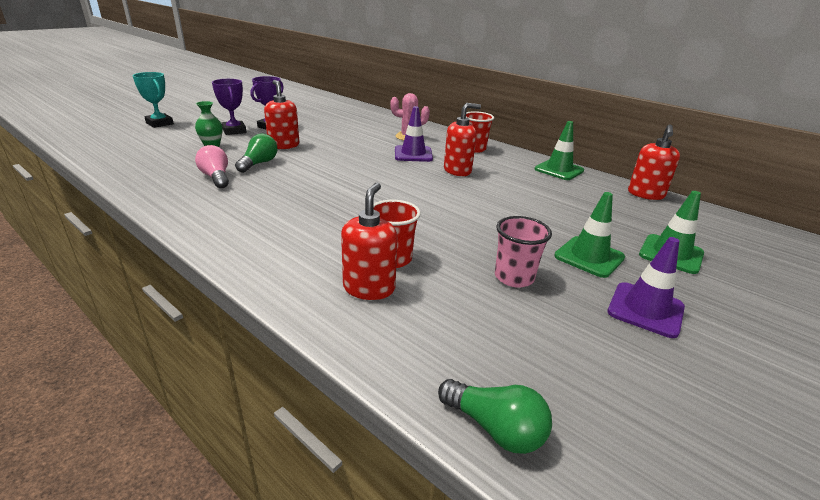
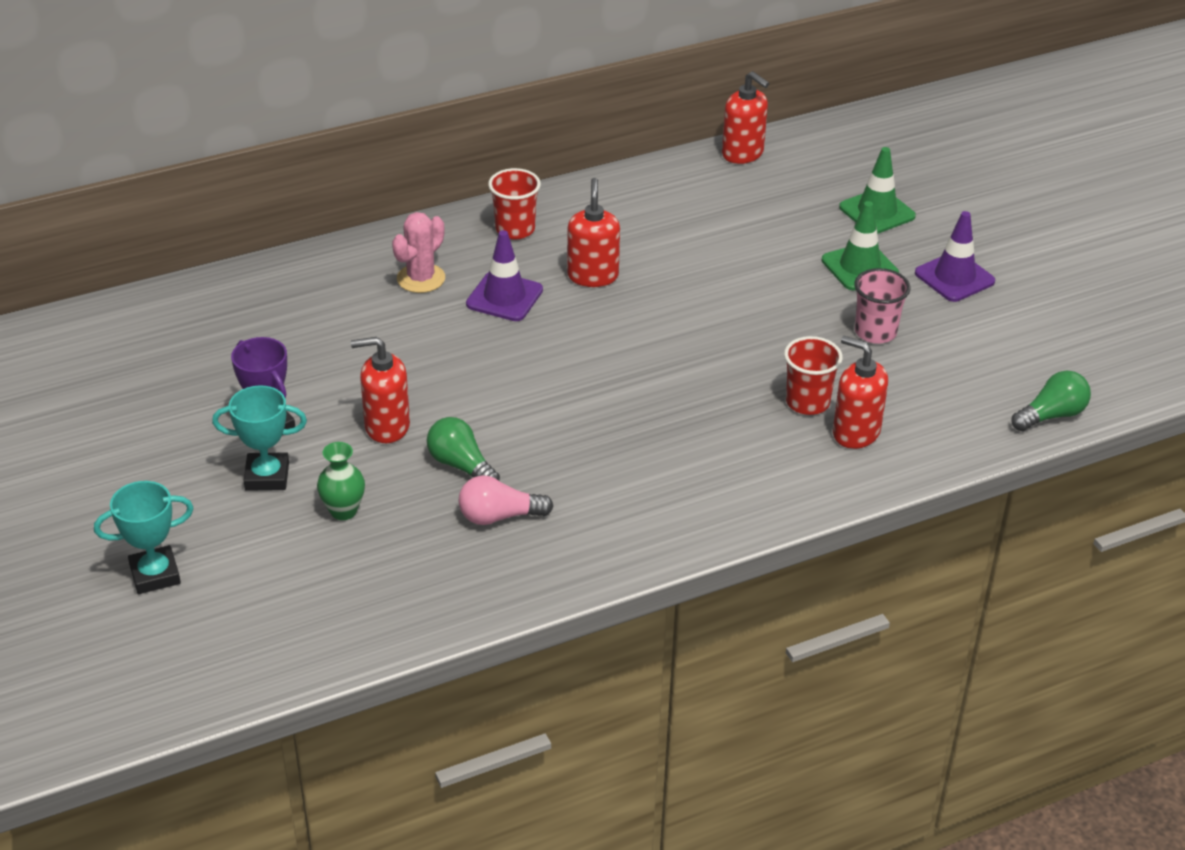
camera: 65 degrees left, 10 degrees up
(234, 131) = (267, 476): purple trophy -> turquoise trophy
(559, 170) = (636, 185): green traffic cone -> none

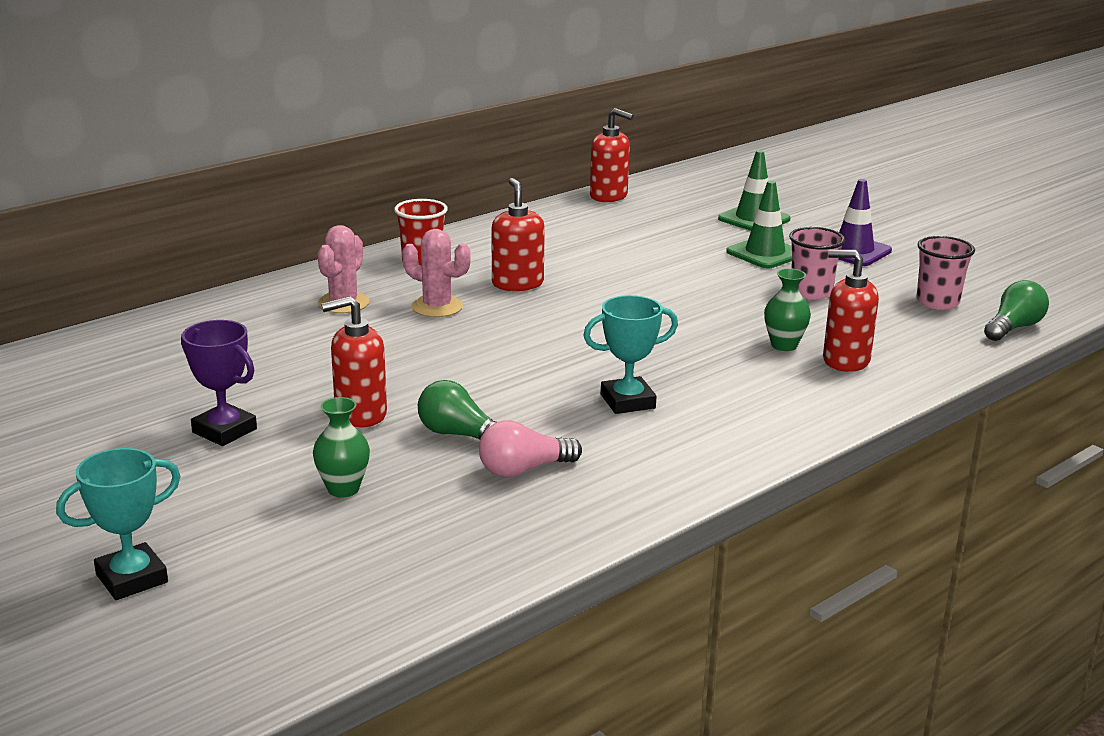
camera: 15 degrees left, 15 degrees down
(267, 476) = (239, 472): turquoise trophy -> turquoise trophy (627, 401)
(504, 297) = (437, 307): purple traffic cone -> pink cactus
(807, 402) = (784, 345): red cup -> green vase
(996, 366) = (937, 302): none -> pink cup

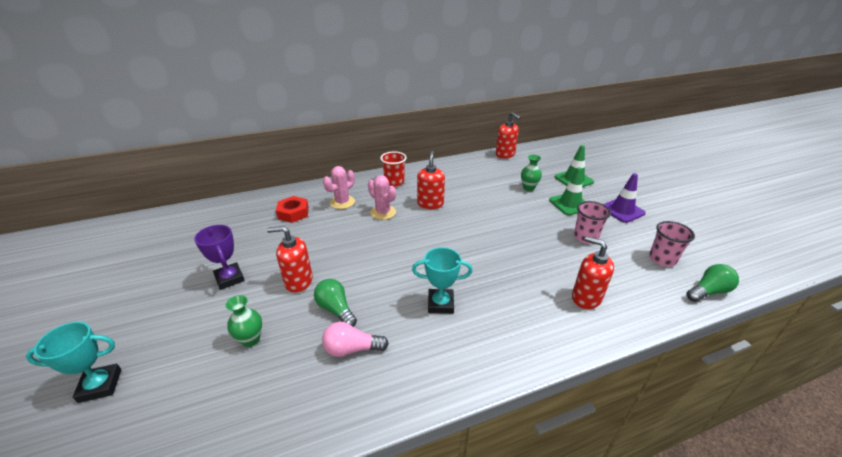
camera: 20 degrees right, 10 degrees up
(258, 331) = (293, 213): none -> red nut
(784, 345) = (552, 277): green vase -> green vase (528, 188)

